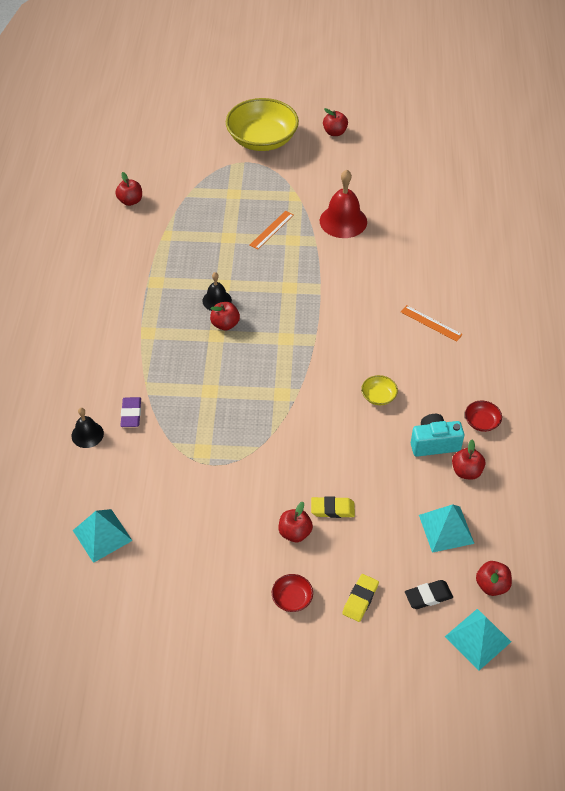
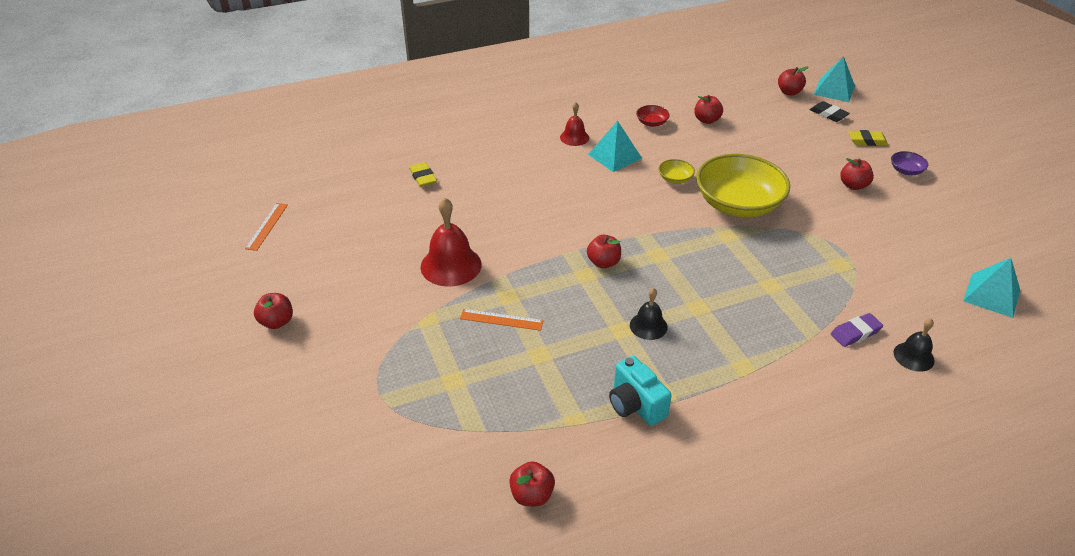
camera: 115 degrees left, 10 degrees down
(225, 324) = (676, 306): red apple -> red apple (603, 262)
(262, 139) = (320, 392): yellow bowl -> yellow bowl (738, 204)
(292, 598) = (906, 171): red bowl -> purple bowl
(332, 509) = (811, 173): yellow eraser -> yellow eraser (423, 177)
(431, 323) = (562, 170): orange ruler -> orange ruler (267, 226)
(434, 443) = (695, 140): turquoise camera -> turquoise camera (635, 405)
(446, 529) = (767, 118): turquoise pyramid -> turquoise pyramid (614, 156)
(481, 351) = (574, 137): none -> red bell

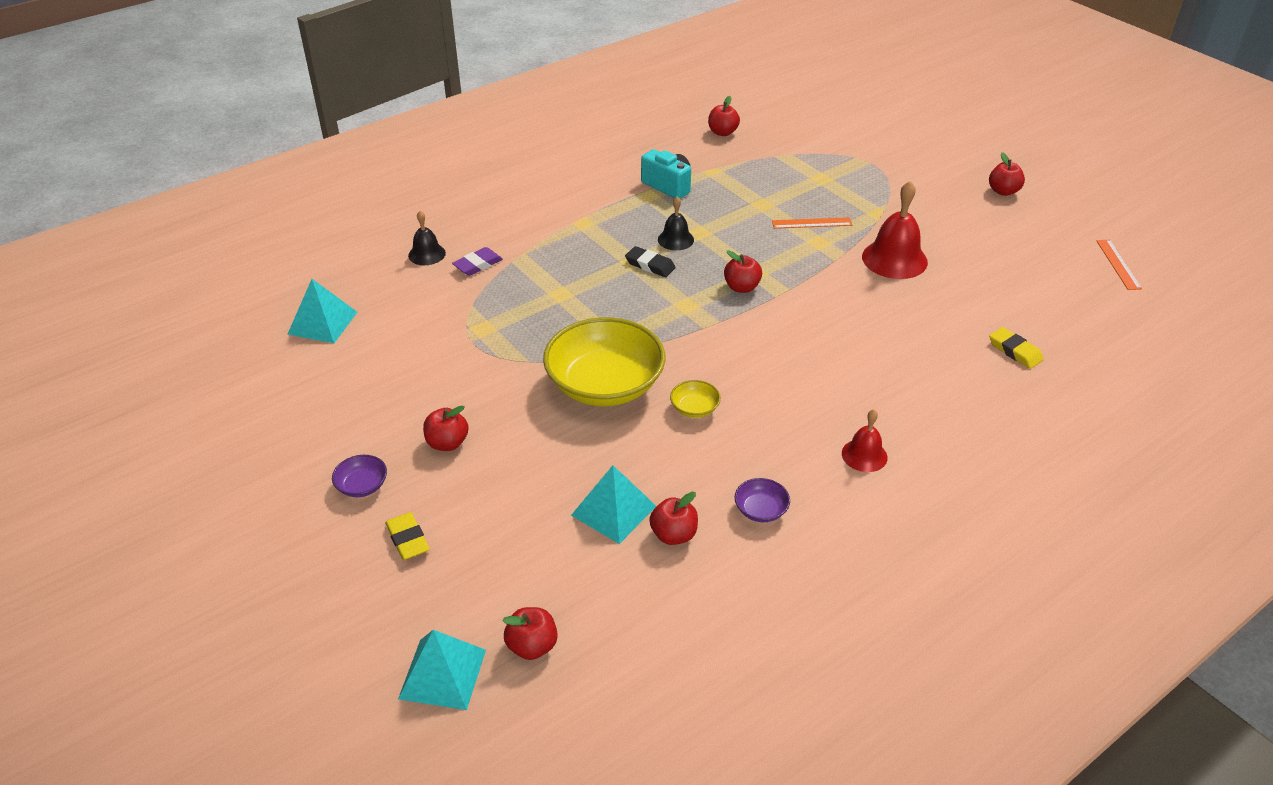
camera: 165 degrees right, 0 degrees up
(614, 156) = (790, 431): turquoise pyramid -> turquoise pyramid (613, 510)
(651, 123) = (760, 510): red bowl -> purple bowl
(828, 114) = (463, 595): black eraser -> black eraser (650, 265)
(867, 141) = (408, 539): yellow eraser -> yellow eraser turned 75 degrees clockwise

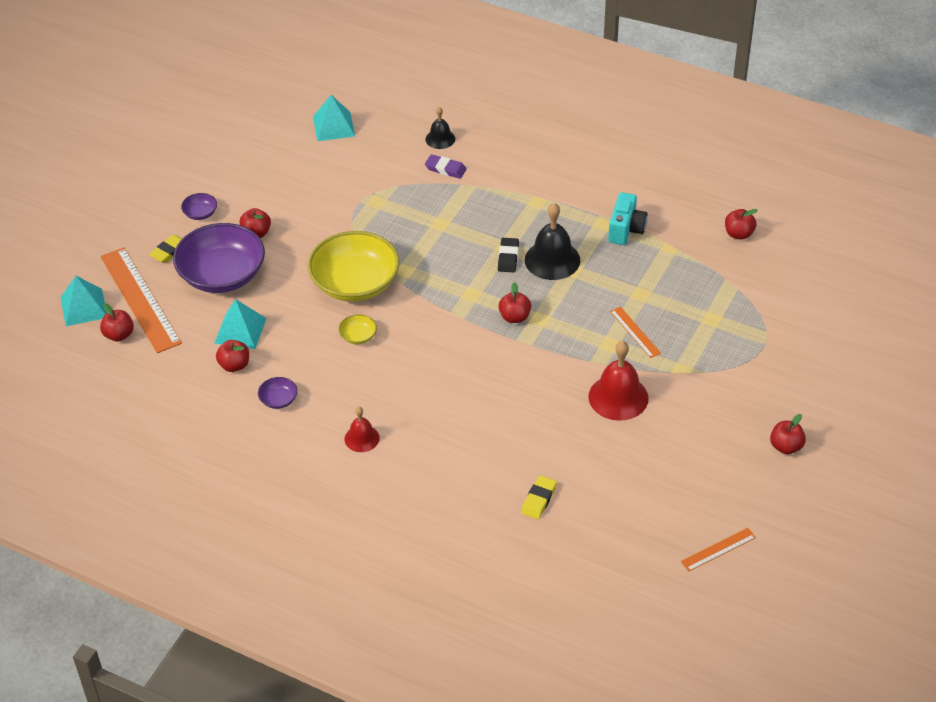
camera: 65 degrees right, 5 degrees up
(477, 600) = (140, 299): none -> orange ruler
(498, 498) = (222, 275): none -> purple bowl
(675, 239) = (552, 260): black bell -> black bell, size x1.74

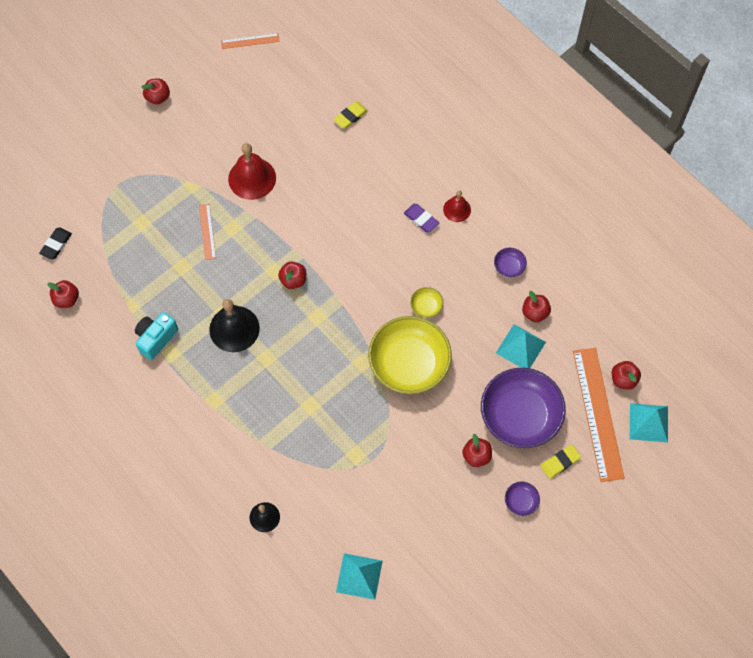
camera: 160 degrees left, 20 degrees up
(445, 169) = (277, 473): purple eraser -> purple eraser (421, 219)
(508, 257) = (269, 345): black eraser -> black eraser (56, 244)

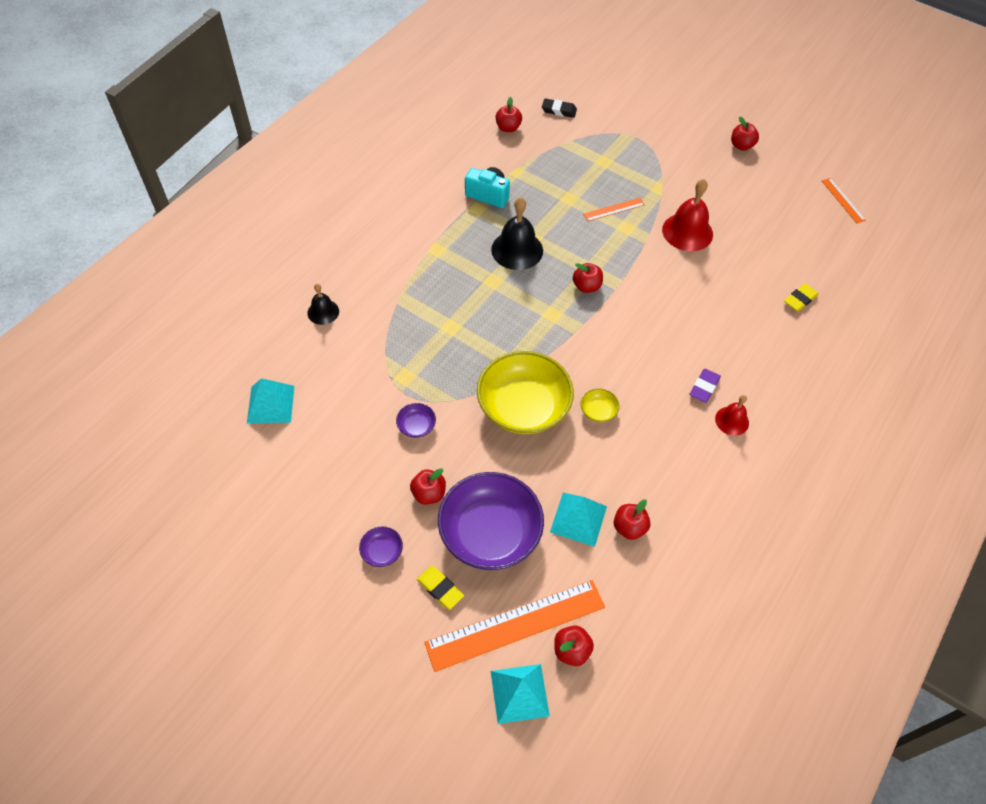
camera: 75 degrees right, 10 degrees down
(350, 116) = (800, 299): yellow eraser -> yellow eraser turned 75 degrees counterclockwise
(509, 266) = (680, 488): purple bowl -> purple bowl (416, 426)

